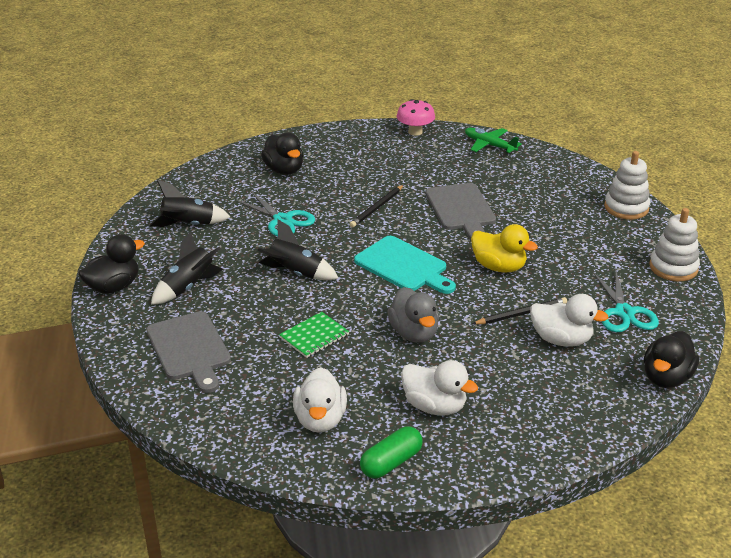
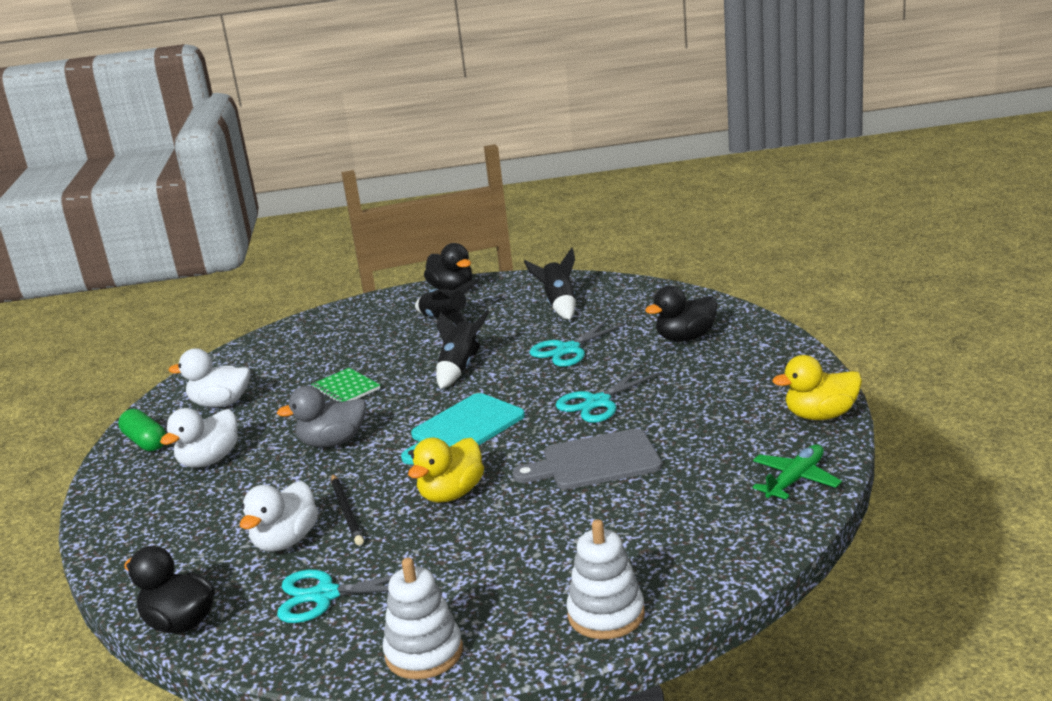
camera: 95 degrees right, 10 degrees down
(190, 349) = (347, 334): grey cutting board -> none
(377, 208) = (598, 402): black pencil -> turquoise scissors
(415, 132) = (820, 415): pink mushroom -> yellow duck

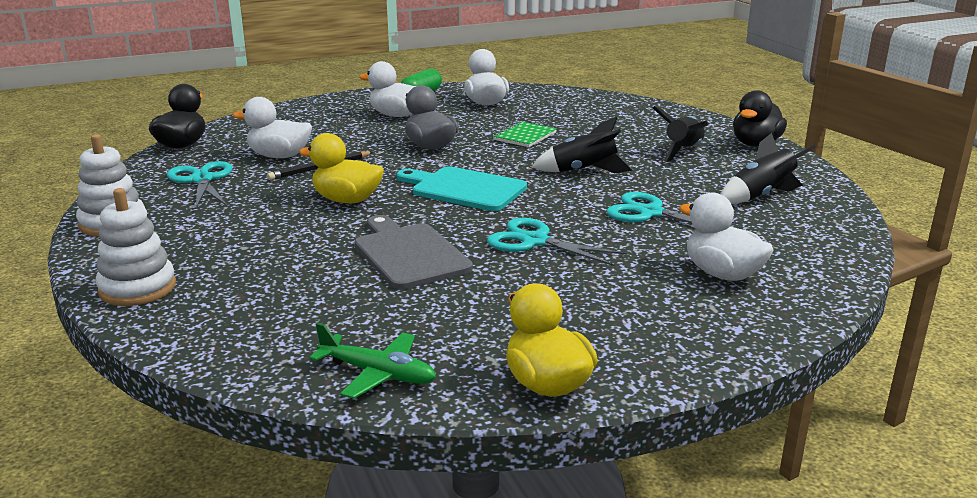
camera: 70 degrees right, 0 degrees up
(685, 338) = (722, 274): black duck -> white duck

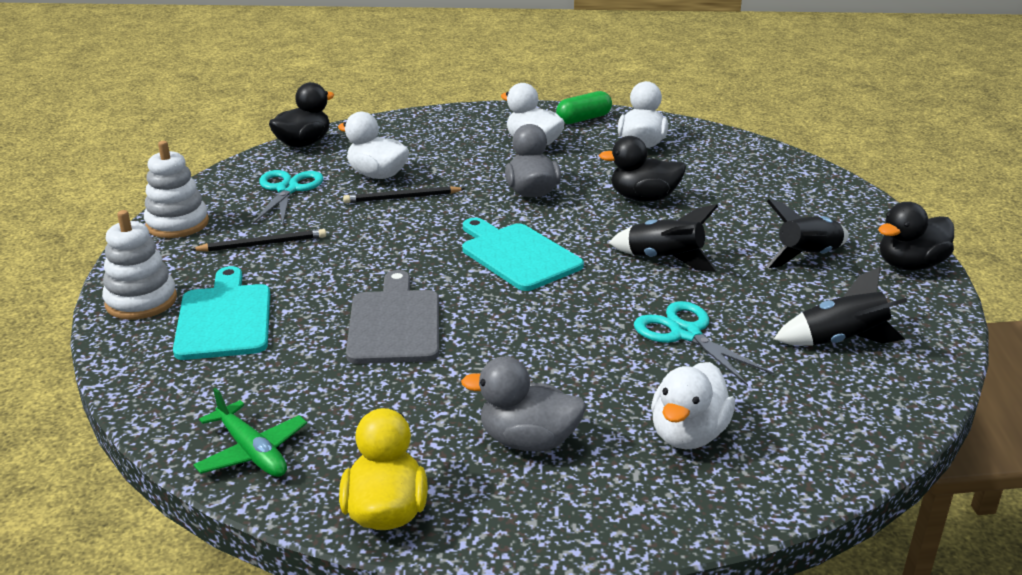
camera: 25 degrees right, 5 degrees up
(220, 223) = (262, 244): none -> black pencil
(241, 283) = (224, 318): none -> turquoise cutting board
(347, 200) = (393, 243): yellow duck -> none
(525, 136) = (643, 198): green notebook -> black duck
(535, 241) = (528, 339): turquoise scissors -> none
(609, 307) = (528, 441): none -> grey duck
(722, 274) = (688, 435): white duck -> white duck turned 135 degrees counterclockwise

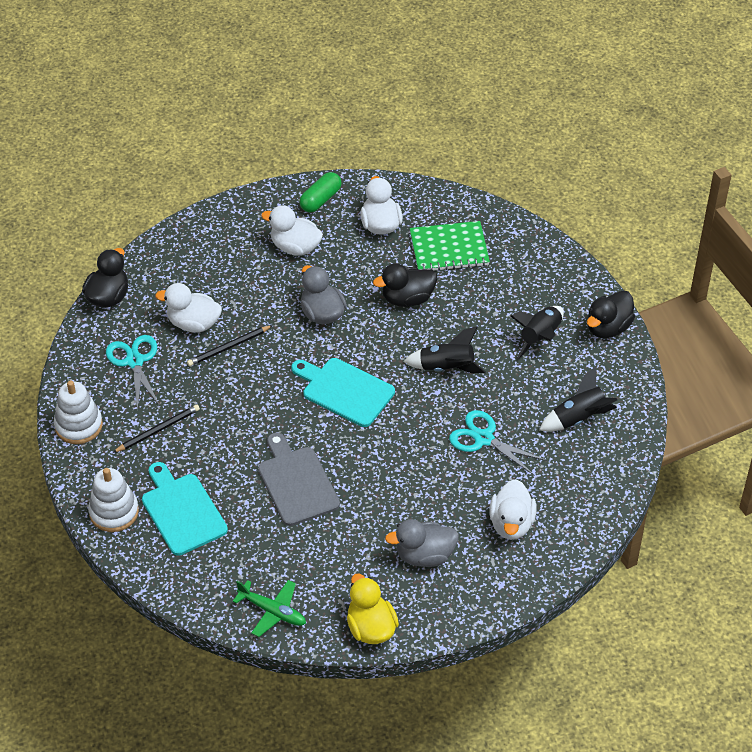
camera: 20 degrees left, 20 degrees up
(715, 171) = (449, 248): none -> green notebook

